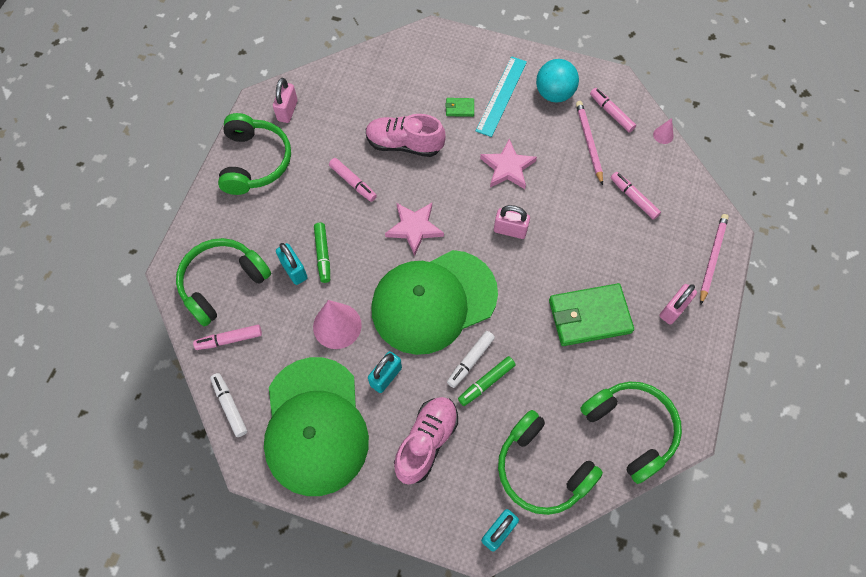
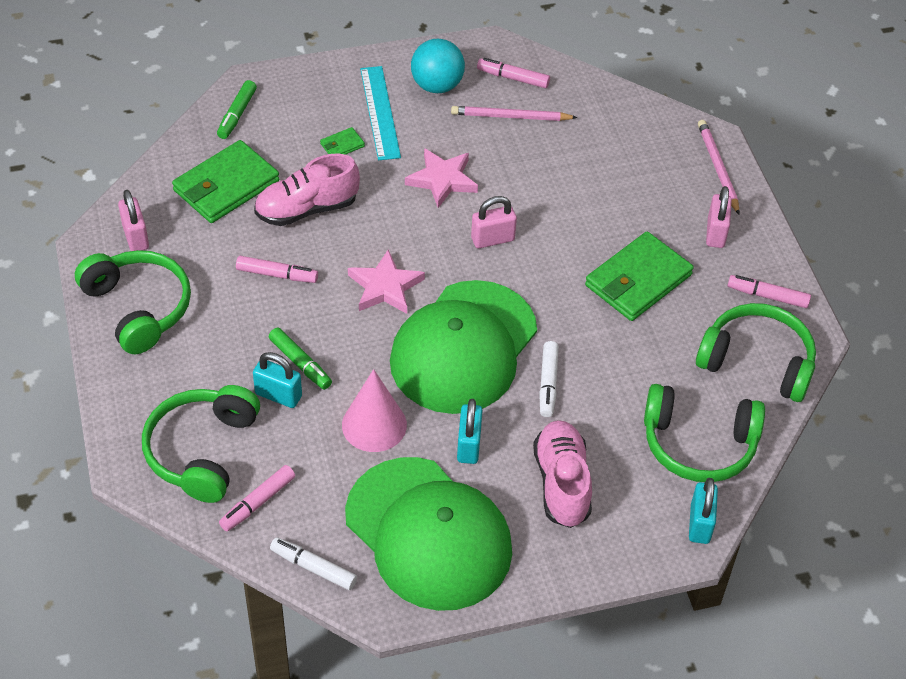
camera: 35 degrees left, 15 degrees down
(366, 102) = (226, 186): none -> green wallet
(486, 382) = (580, 395): green marker -> green marker (237, 114)
(588, 142) = (511, 117): pink pencil -> pink pencil turned 45 degrees counterclockwise
(633, 198) = (598, 149): pink marker -> pink marker (767, 296)
(663, 135) = (583, 76): pink cone -> none

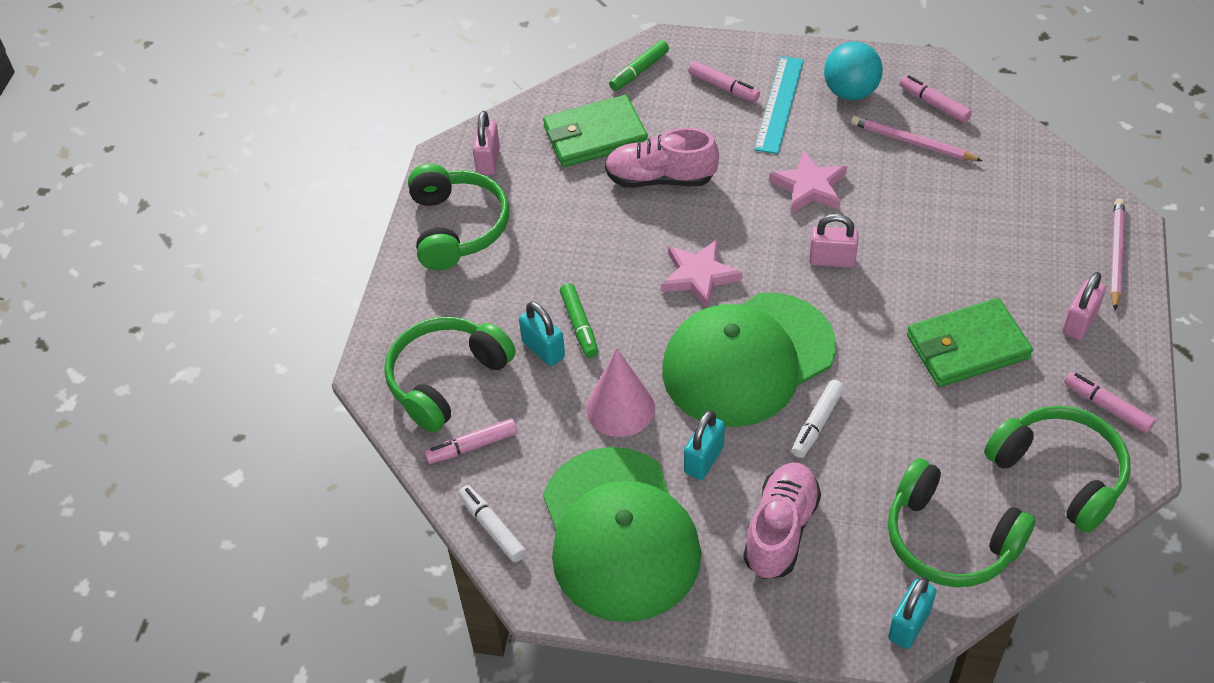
camera: 30 degrees right, 0 degrees up
(277, 275) = (600, 233): pink marker -> pink marker (723, 87)
(342, 145) = (726, 126): green wallet -> none

